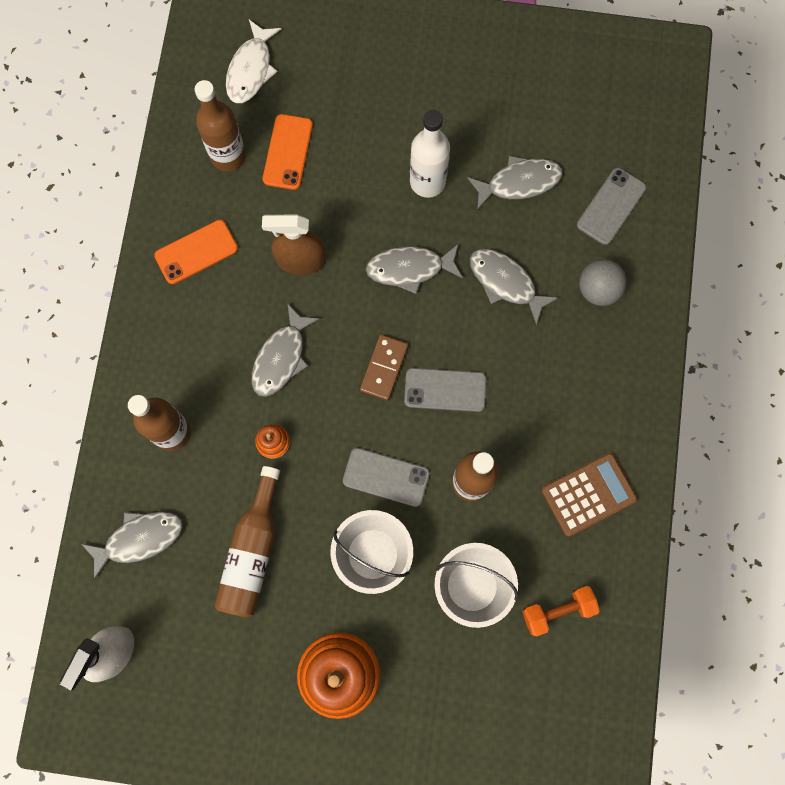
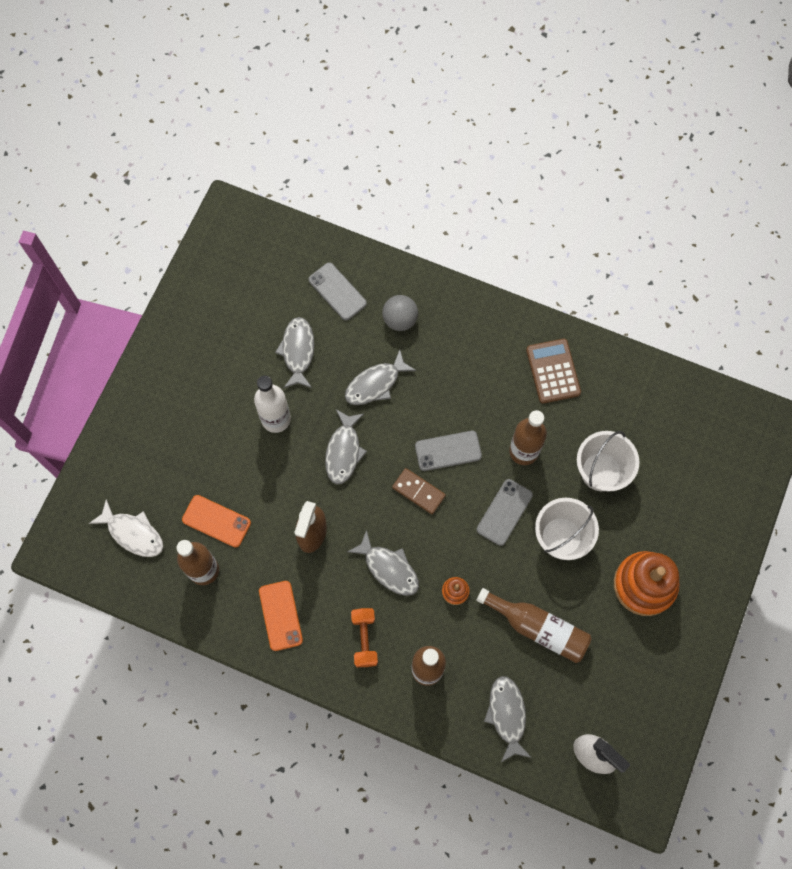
camera: 75 degrees left, 5 degrees down
(445, 390) = (448, 451): grey phone -> grey phone turned 60 degrees clockwise
(558, 610) = (632, 416): orange dumbbell -> orange dumbbell (364, 639)

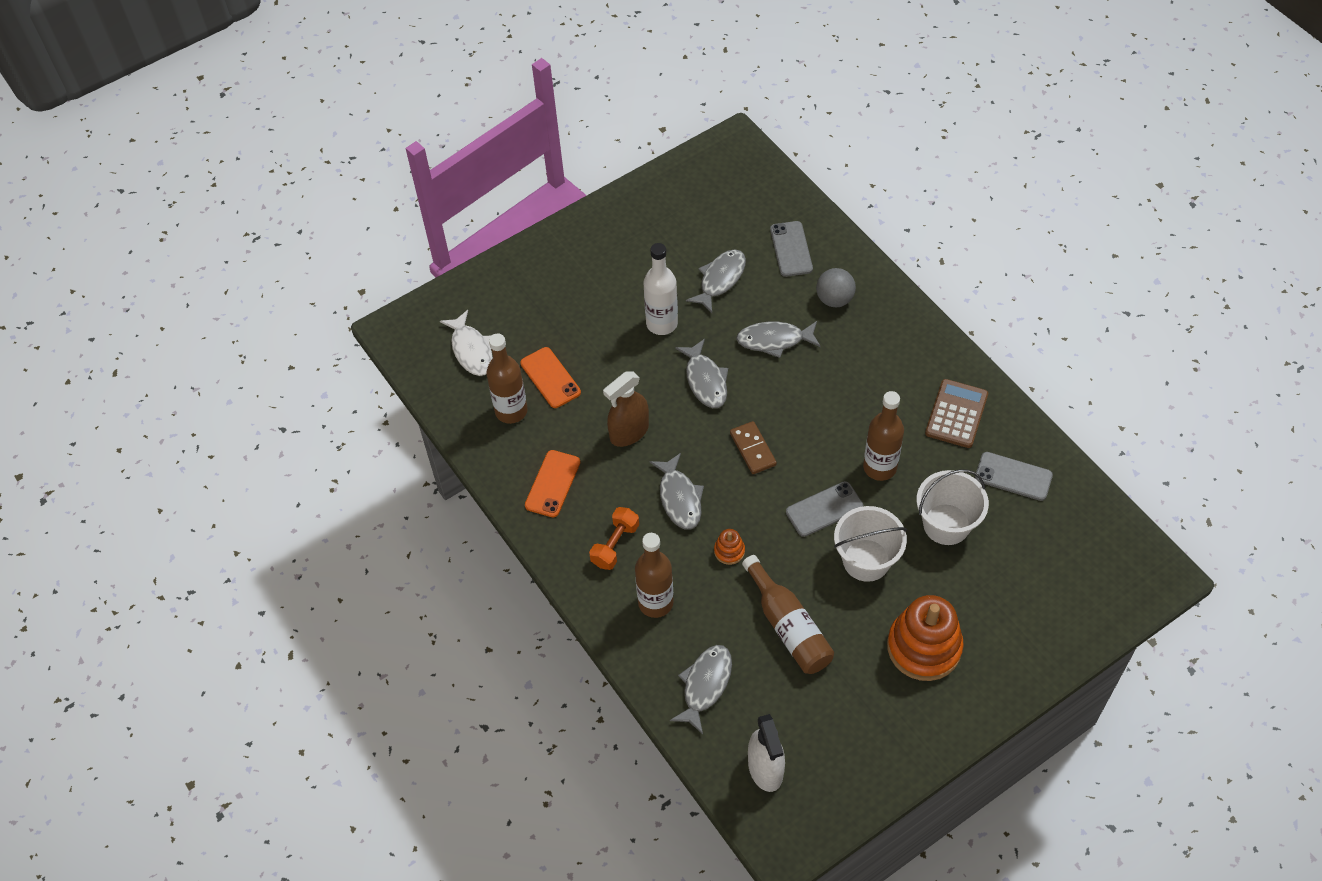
camera: 35 degrees right, 15 degrees down
(344, 451) = (705, 380): grey fish -> grey fish turned 60 degrees counterclockwise
(448, 451) = (805, 429): grey phone -> grey phone (1013, 476)

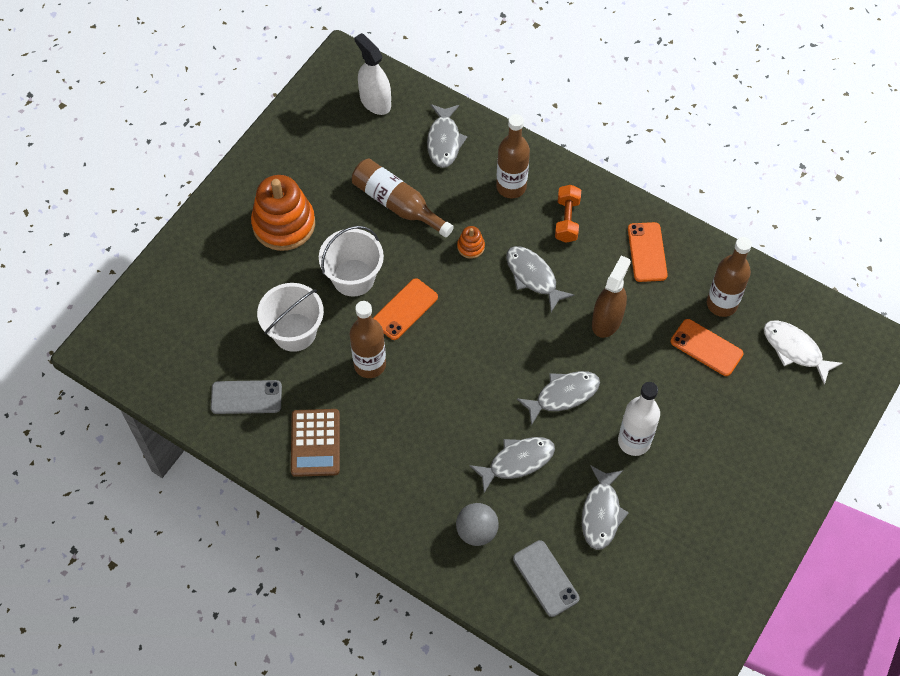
camera: 155 degrees right, 5 degrees up
(705, 380) = (563, 395): grey fish -> grey fish turned 105 degrees clockwise
(752, 449) = (490, 342): brown domino -> none
(824, 509) = (405, 309): grey phone -> orange phone

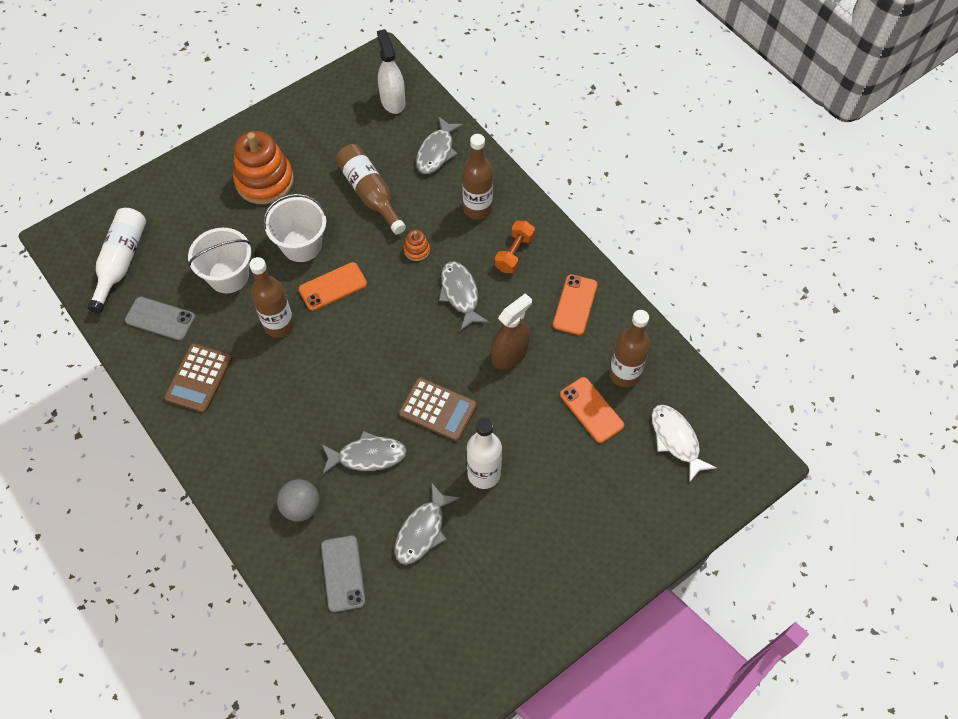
camera: 20 degrees right, 0 degrees up
(176, 353) = (121, 262): none -> white bottle
(563, 395) = (438, 409): grey fish -> brown calculator

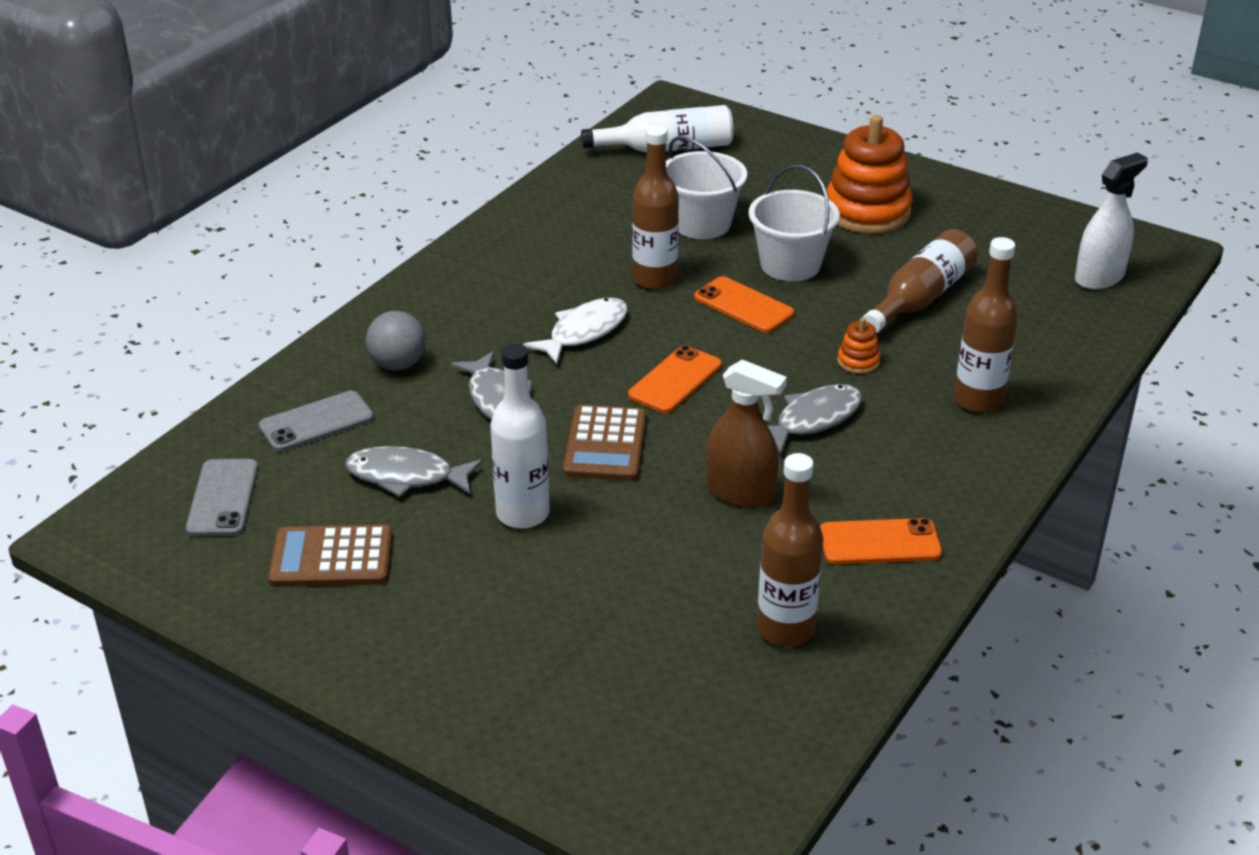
camera: 70 degrees right, 25 degrees down
(160, 319) = (607, 194): grey phone -> grey phone (223, 498)
(199, 378) = (540, 242): brown calculator -> brown calculator (331, 558)
(436, 152) = (1046, 338): grey fish -> none
(514, 253) = (927, 456): orange dumbbell -> none
(591, 410) = (695, 604): orange phone -> orange phone (675, 380)
(676, 440) = (696, 722): white fish -> white fish (584, 332)

